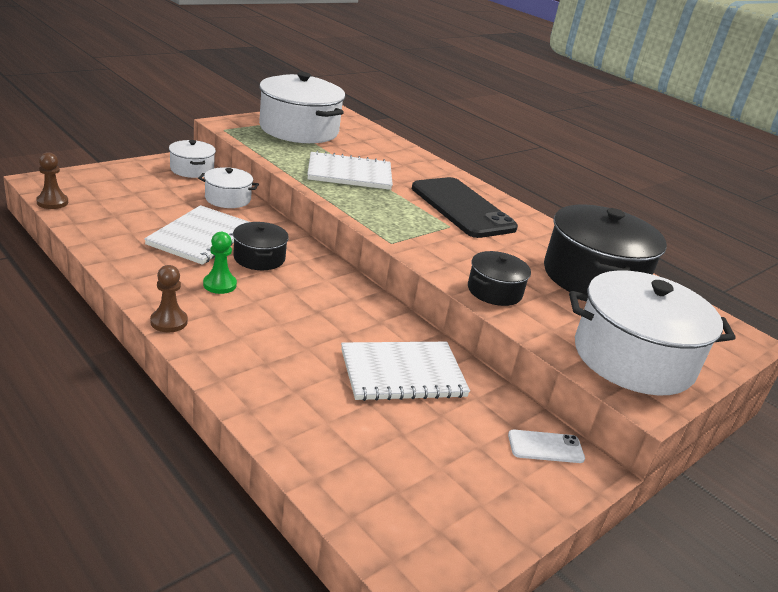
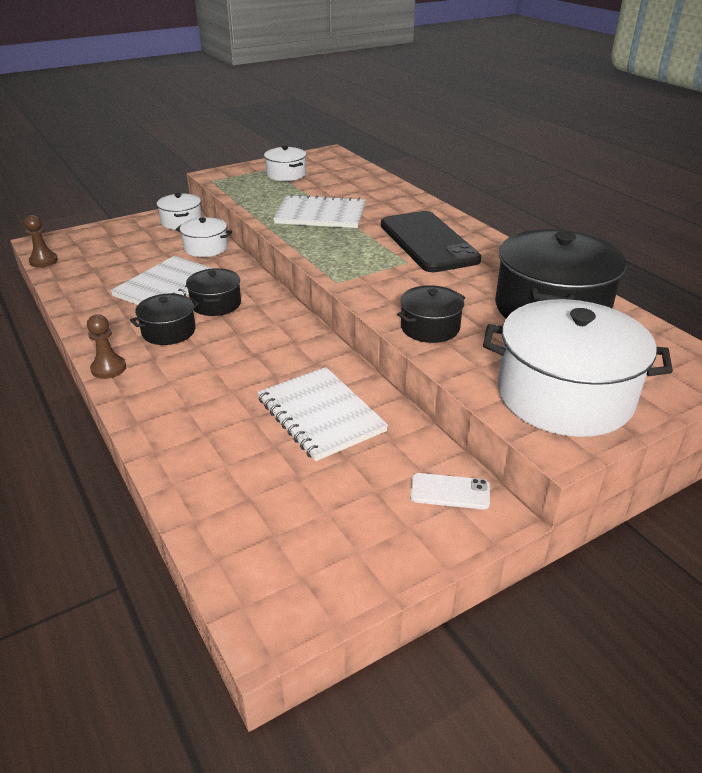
camera: 15 degrees right, 5 degrees up
(219, 284) = (169, 331): green pawn -> black pot
(299, 129) = (286, 174): white pot -> white pot, size x0.51
(402, 373) = (320, 415): white notebook -> white notebook turned 60 degrees clockwise

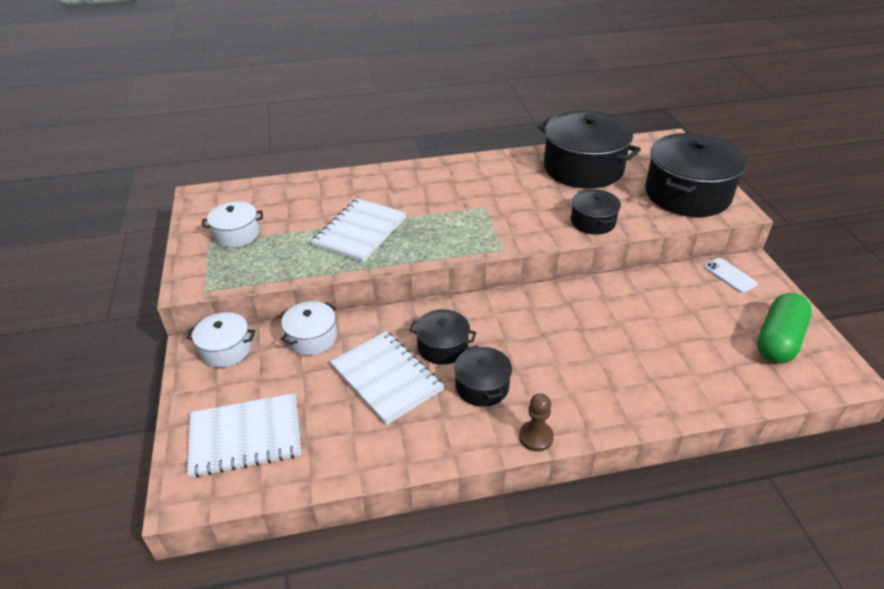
camera: 70 degrees left, 5 degrees up
(43, 261) = (248, 492): brown pawn -> none
(320, 415) = (639, 313): white notebook -> white notebook (245, 436)
(321, 545) = (778, 340): none -> green capsule
(428, 242) = (454, 189): black phone -> none
(450, 491) = (730, 275): white phone -> white phone turned 60 degrees counterclockwise
(564, 395) = (687, 194): white pot -> black pot

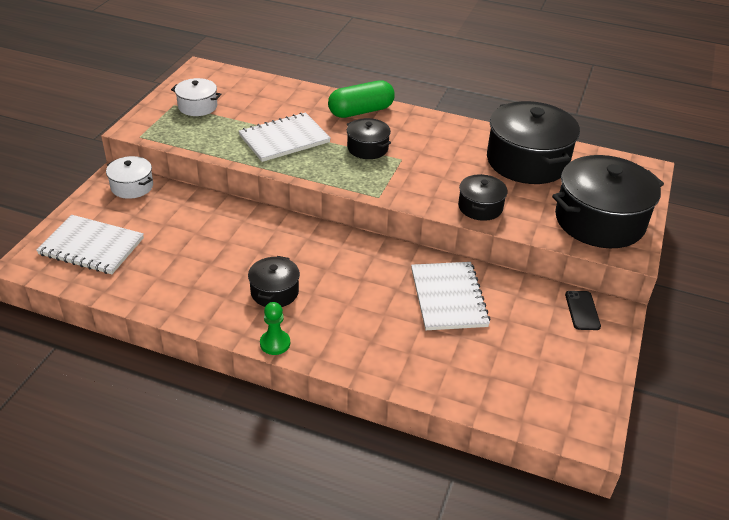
camera: 30 degrees right, 0 degrees up
(312, 338) = (193, 204): white pot -> none
(386, 378) = (215, 254): white notebook -> white notebook (448, 297)
(442, 346) = (276, 252): black pot -> black pot (367, 148)
(536, 437) = (275, 343): brown pawn -> green pawn
(730, 275) = (582, 310): white phone -> black phone
(778, 340) = (560, 379): green capsule -> green capsule (361, 111)

